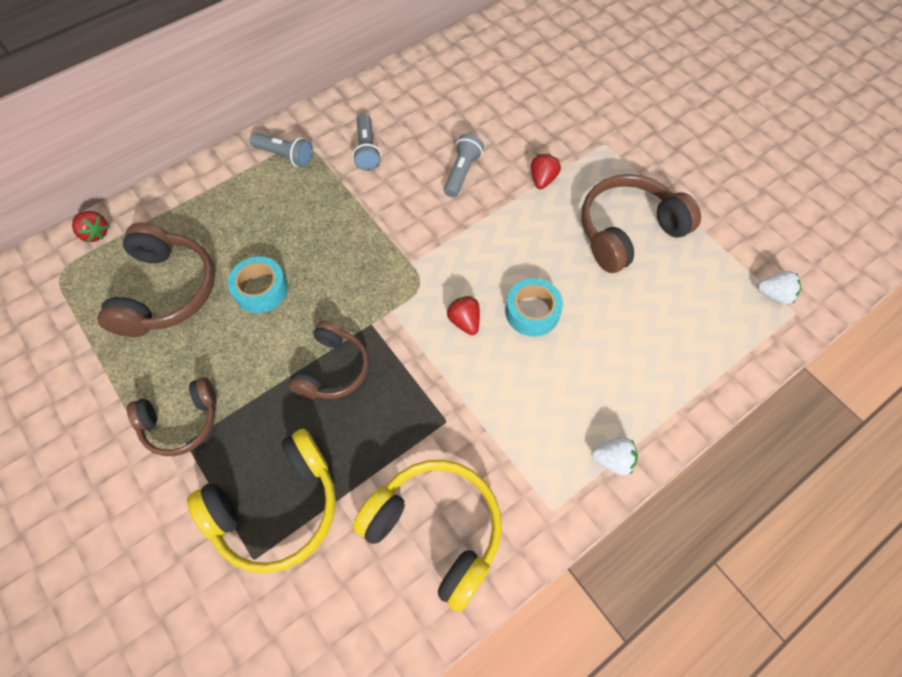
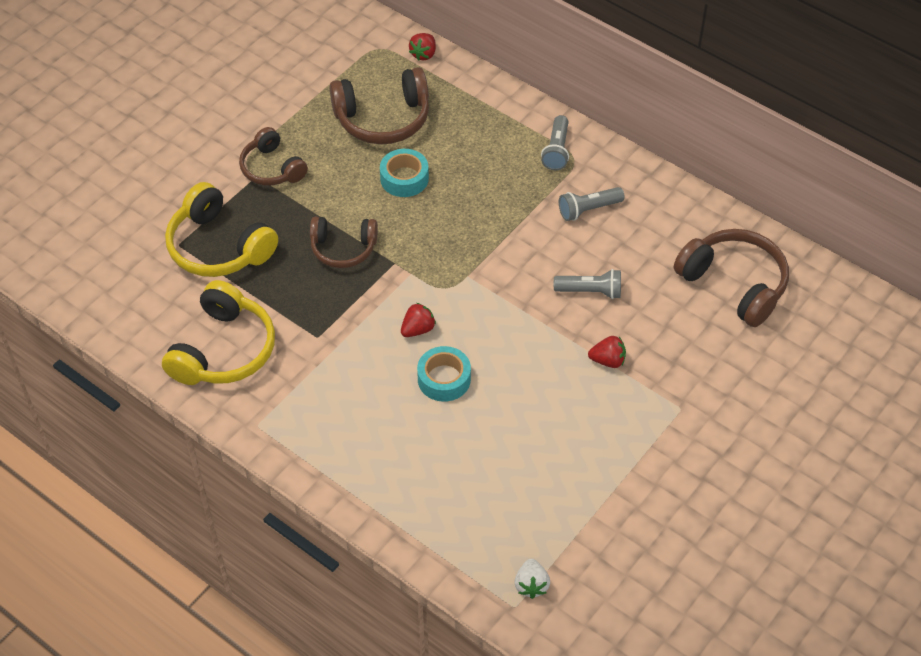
camera: 75 degrees right, 10 degrees down
(613, 460) = (312, 463): white strawberry -> none
(628, 231) = (567, 445): brown headphones -> brown headphones (734, 284)

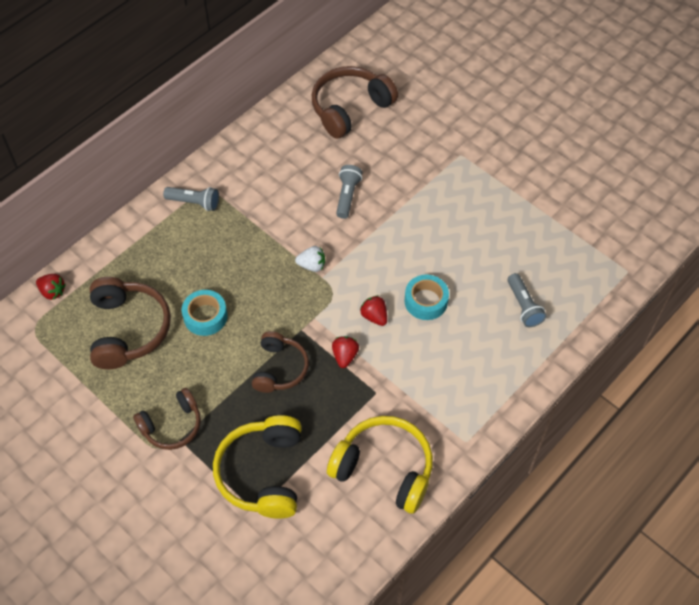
camera: 85 degrees left, 5 degrees up
(219, 246) = (263, 473): yellow headphones -> yellow headphones turned 135 degrees clockwise
(531, 585) = (610, 260): white strawberry -> white strawberry (312, 265)
(588, 209) = (263, 188): grey flashlight -> grey flashlight (523, 306)
(608, 360) = (415, 192): red strawberry -> red strawberry (345, 356)

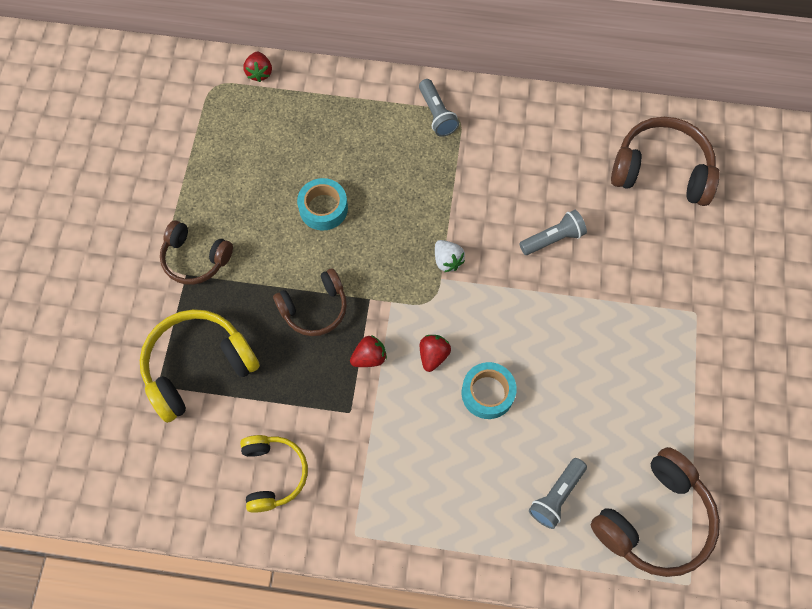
camera: 55 degrees right, 10 degrees up
(128, 329) = (265, 156): brown headphones -> brown headphones (654, 519)
(384, 469) = (273, 474): yellow headphones -> yellow headphones, size x0.65

